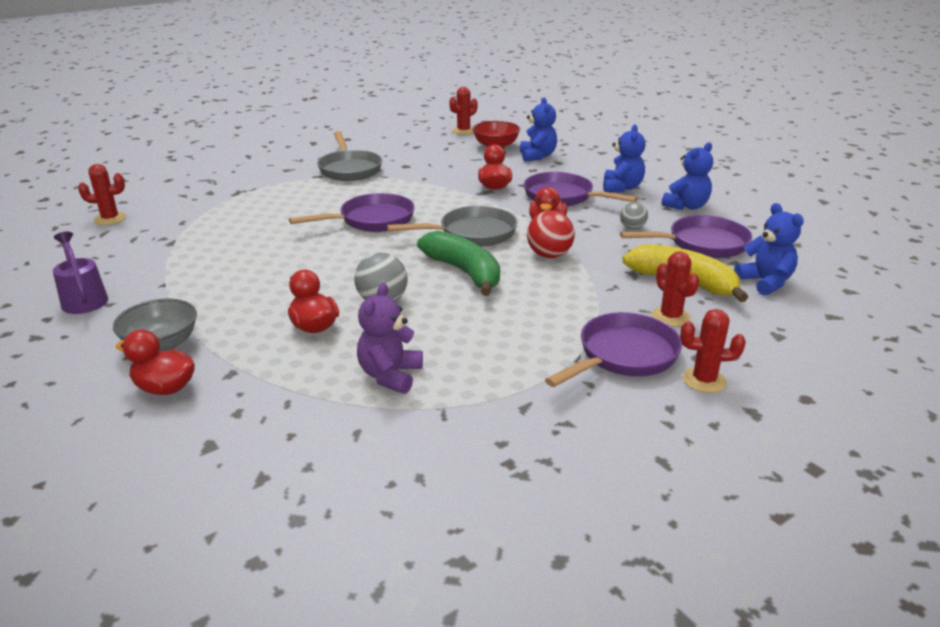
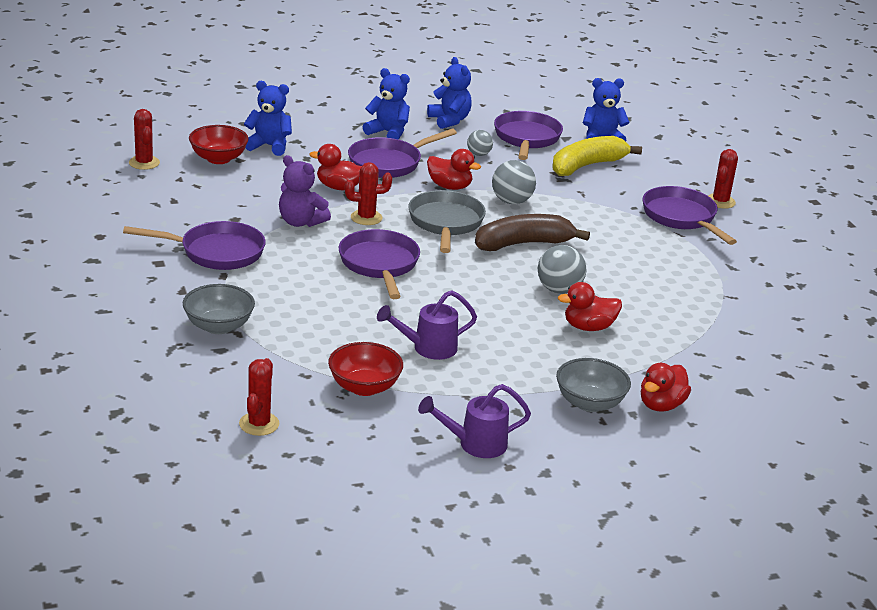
camera: 75 degrees left, 0 degrees up
(169, 244) = (364, 387): none -> red bowl
(239, 258) = (428, 348): none -> purple watering can
(242, 187) = (218, 326): none -> grey bowl
(349, 169) = (216, 252): grey pan -> purple pan
(390, 375) = (676, 307): purple teddy bear -> purple teddy bear (300, 222)
(464, 272) = (523, 244): green banana -> brown banana
(549, 255) = (511, 201): red ball -> grey ball
(670, 317) = (636, 186): red cactus -> red cactus (366, 218)

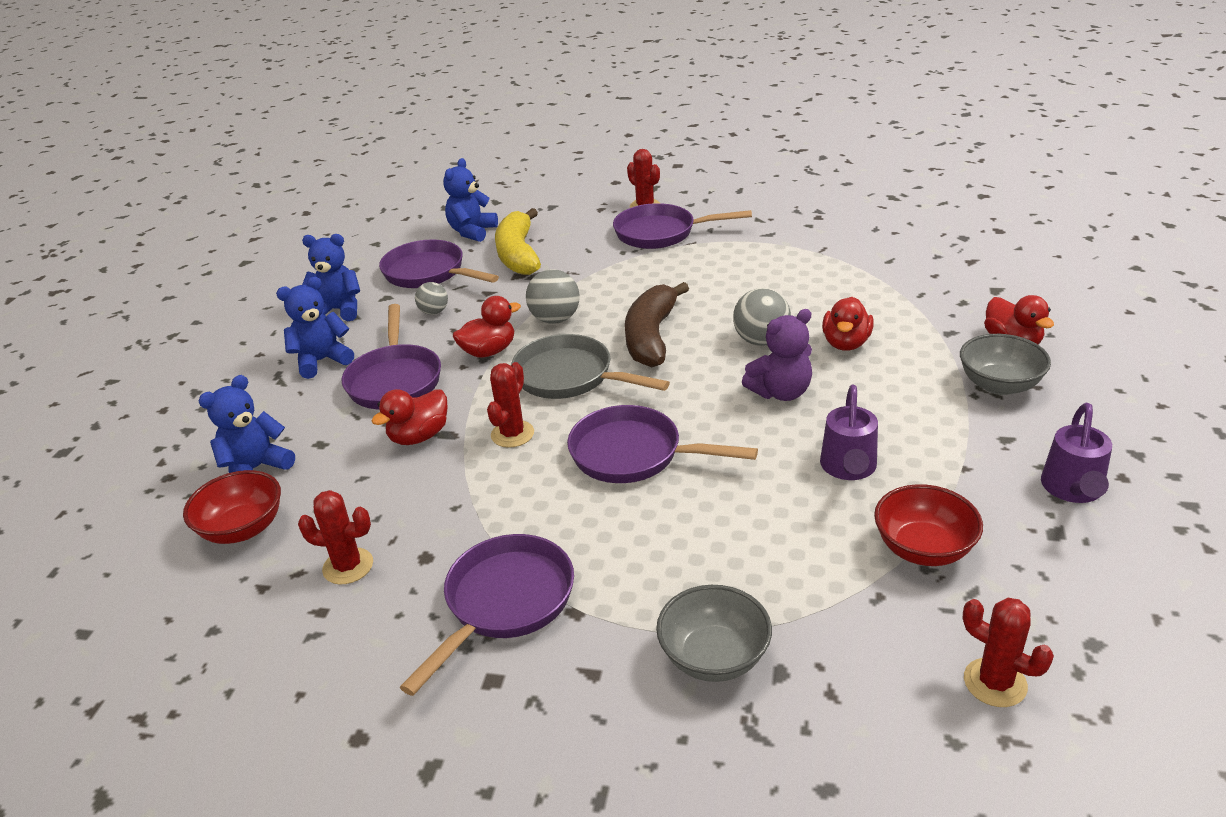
camera: 55 degrees left, 5 degrees up
(144, 163) = (176, 616): red cactus -> red cactus (348, 566)
(300, 222) = (481, 494): purple teddy bear -> purple teddy bear (780, 392)

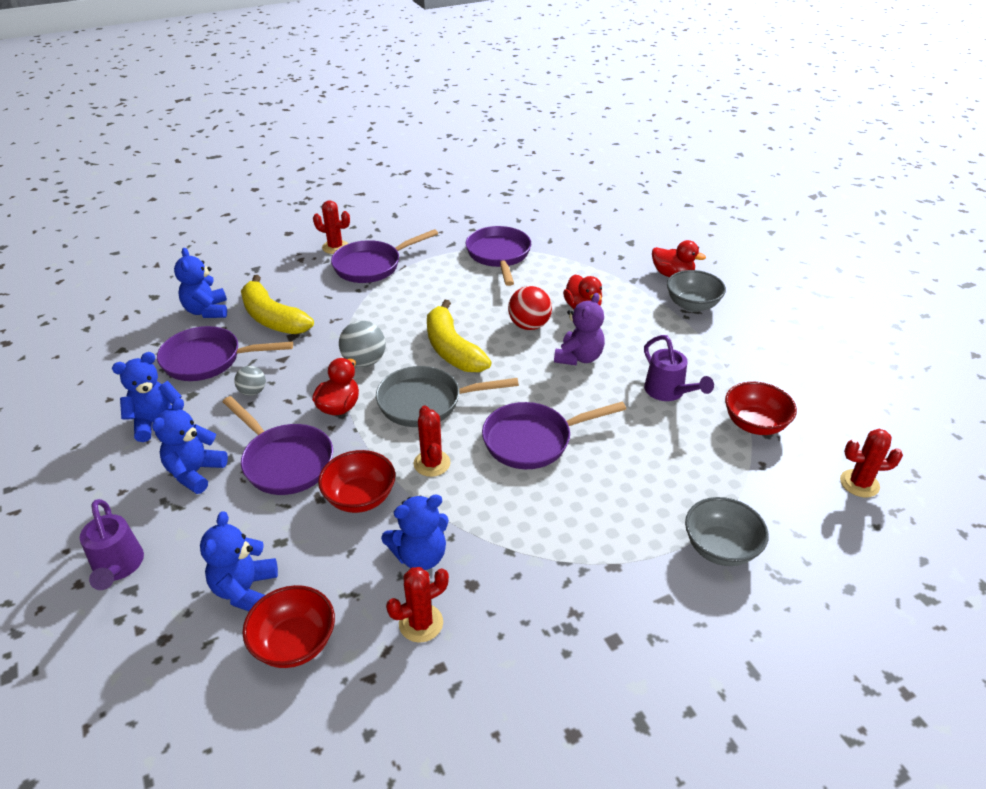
camera: 40 degrees left, 5 degrees up
(411, 510) = (420, 556): none -> blue teddy bear
(419, 436) = (360, 497): red duck -> red bowl
(505, 603) = (563, 585): purple pan -> purple pan (499, 255)
(651, 337) = (452, 349): brown banana -> yellow banana
(761, 341) = (529, 325): grey ball -> red ball
(1072, 490) = (787, 355): purple watering can -> purple watering can (118, 567)

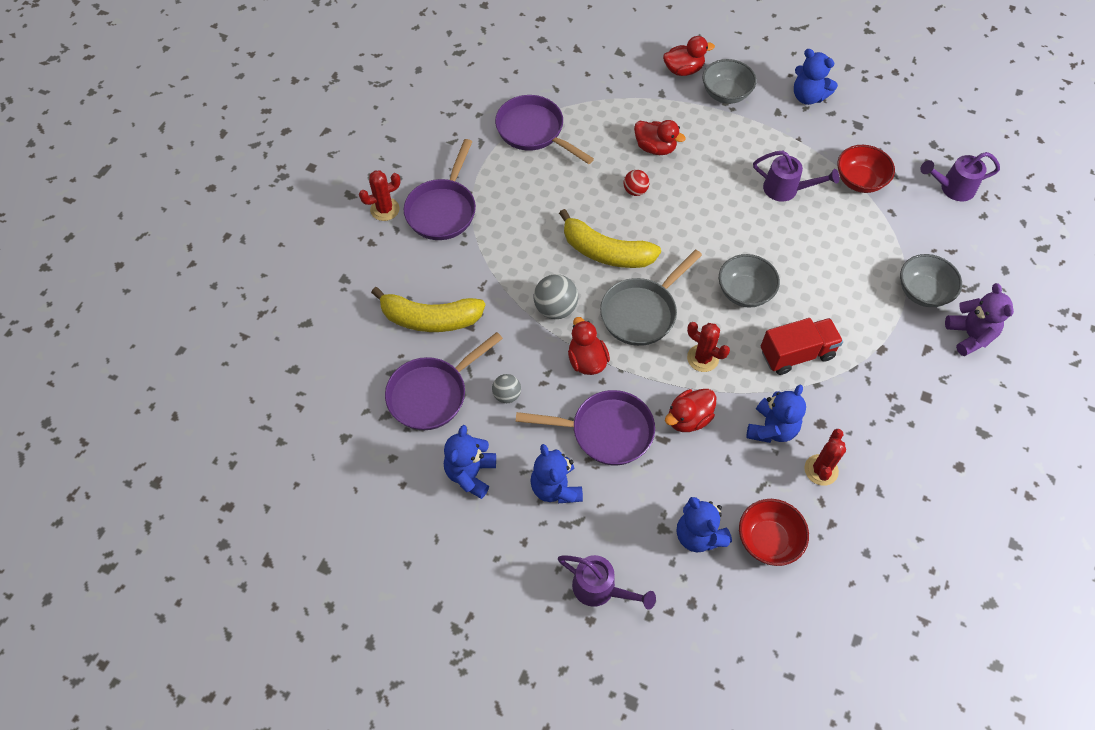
camera: 40 degrees left, 20 degrees up
(207, 311) = (364, 350): blue teddy bear -> blue teddy bear (808, 97)
(360, 497) = (688, 418): red bowl -> red duck
(521, 514) = (796, 354): none -> red truck
(529, 325) = (635, 191): red ball -> red ball, size x0.62
(533, 440) = (744, 292): purple pan -> grey bowl
(579, 357) = (700, 198): purple teddy bear -> purple teddy bear (969, 335)
(859, 483) = (952, 188): red cactus -> purple watering can

